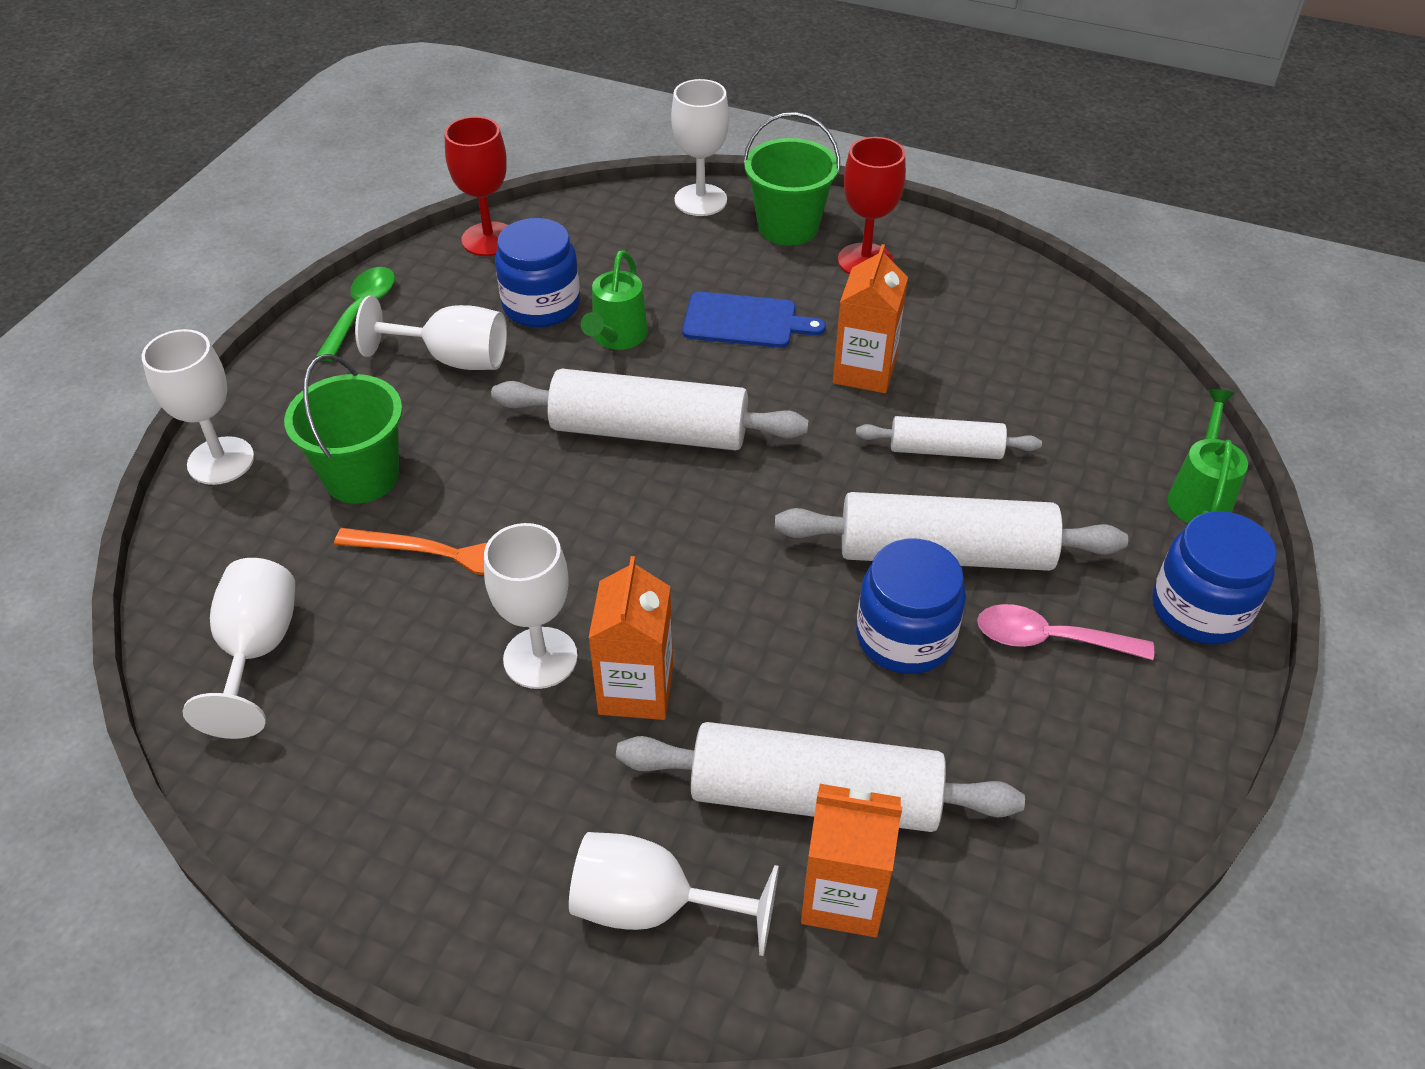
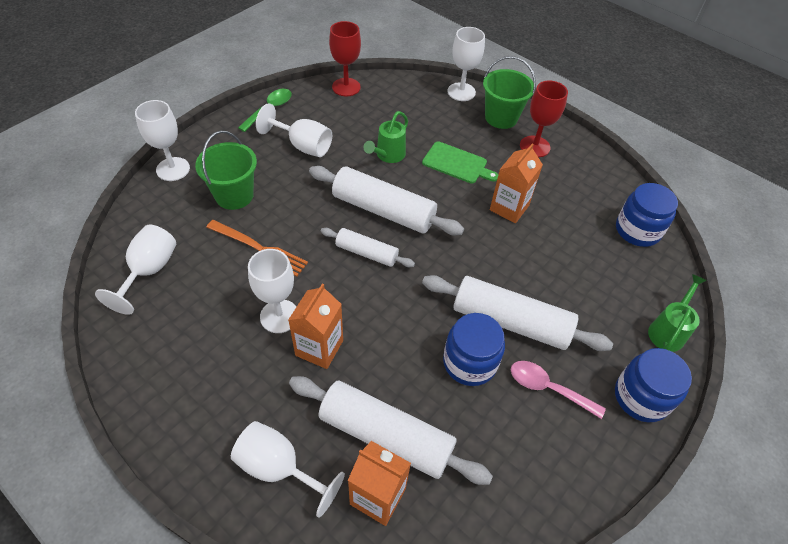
camera: 15 degrees right, 5 degrees up
(541, 305) = (357, 128): blue jar -> blue jar (637, 230)
(744, 321) = (457, 163): blue cutting board -> green cutting board
(945, 450) = (535, 264): white rolling pin -> white rolling pin (366, 253)

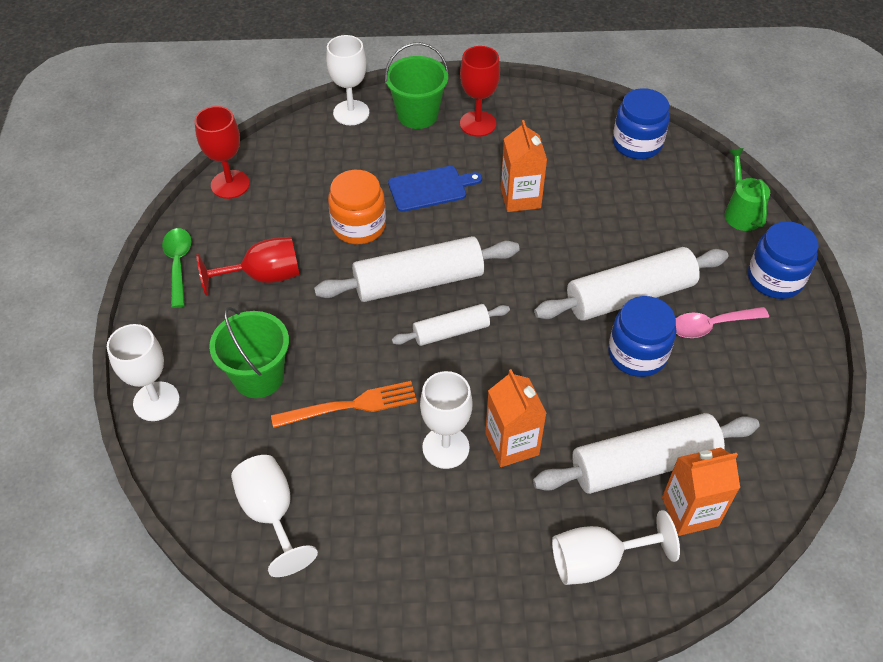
camera: 40 degrees left, 0 degrees up
(303, 146) = (263, 276): white goblet -> red goblet
(388, 155) = (359, 226): green watering can -> orange jar
(457, 163) = (430, 188): green cutting board -> blue cutting board

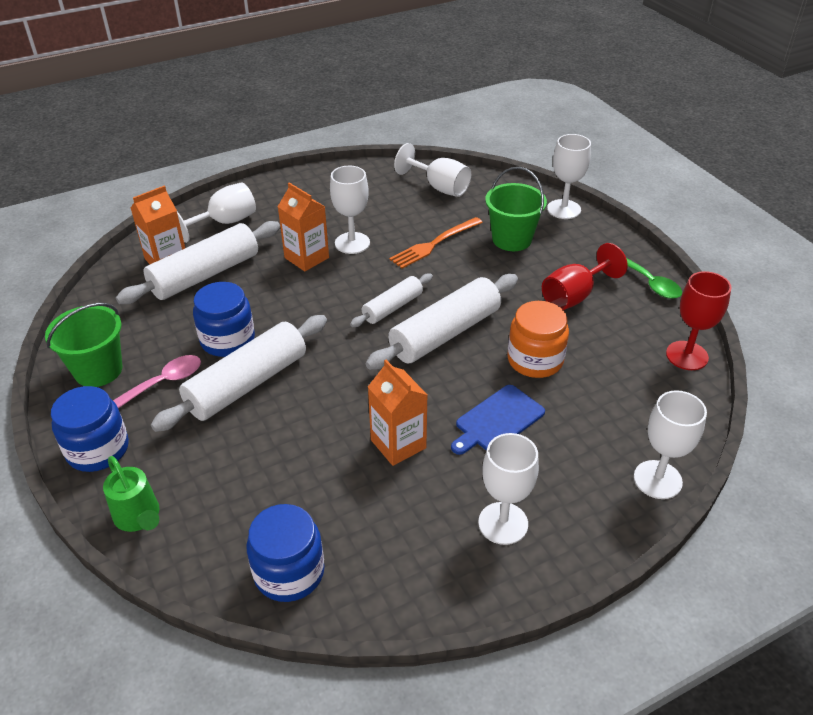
camera: 155 degrees right, 10 degrees down
(417, 115) = (582, 507): green bucket -> green bucket (98, 370)
(478, 124) = (503, 523): red goblet -> white goblet

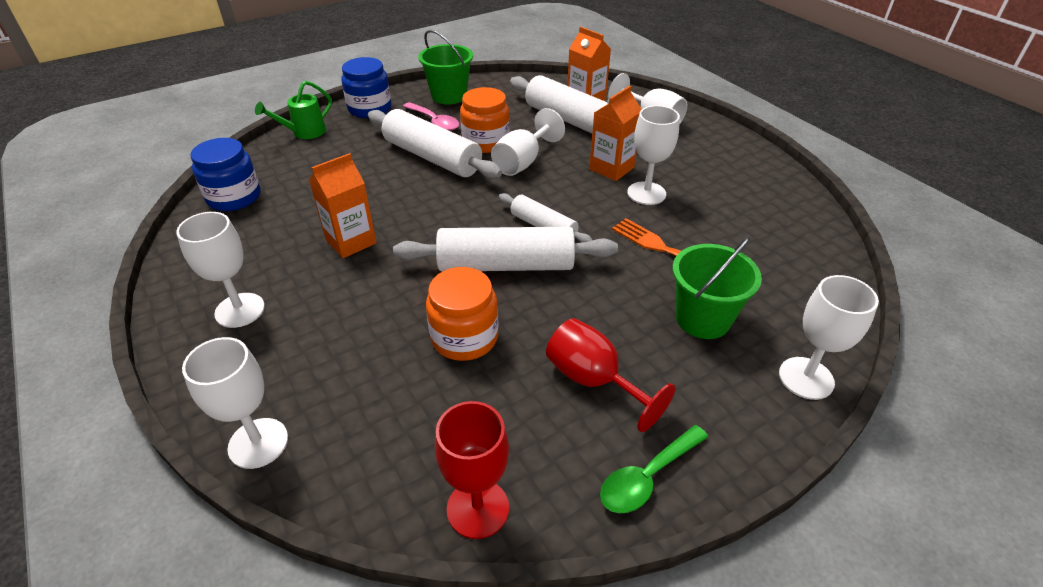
camera: 85 degrees right, 0 degrees up
(227, 340) = (486, 142): blue jar -> orange jar
(439, 187) = (793, 250): white goblet -> white goblet (523, 162)
(445, 333) = (506, 265): white rolling pin -> white rolling pin turned 45 degrees counterclockwise
(497, 420) = (372, 306): blue cutting board -> none

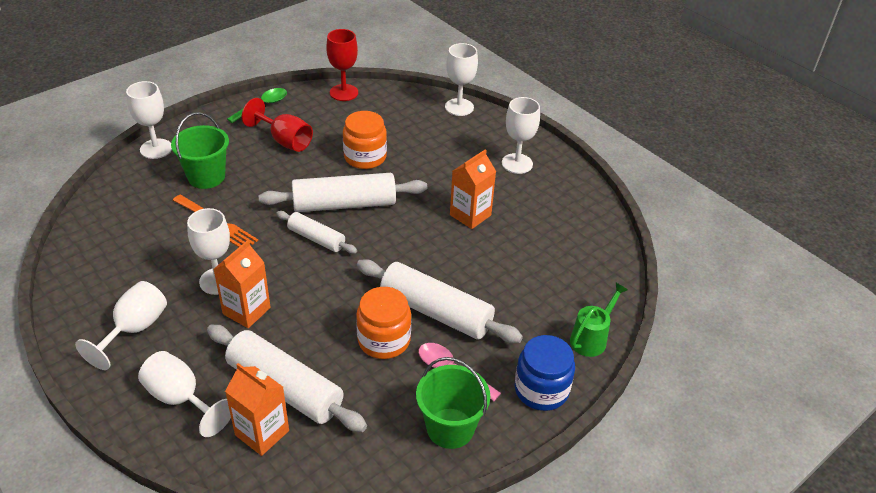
camera: 170 degrees right, 0 degrees up
(234, 197) = (595, 249): blue jar -> none
(523, 162) = (339, 312): white goblet -> white goblet (134, 329)

